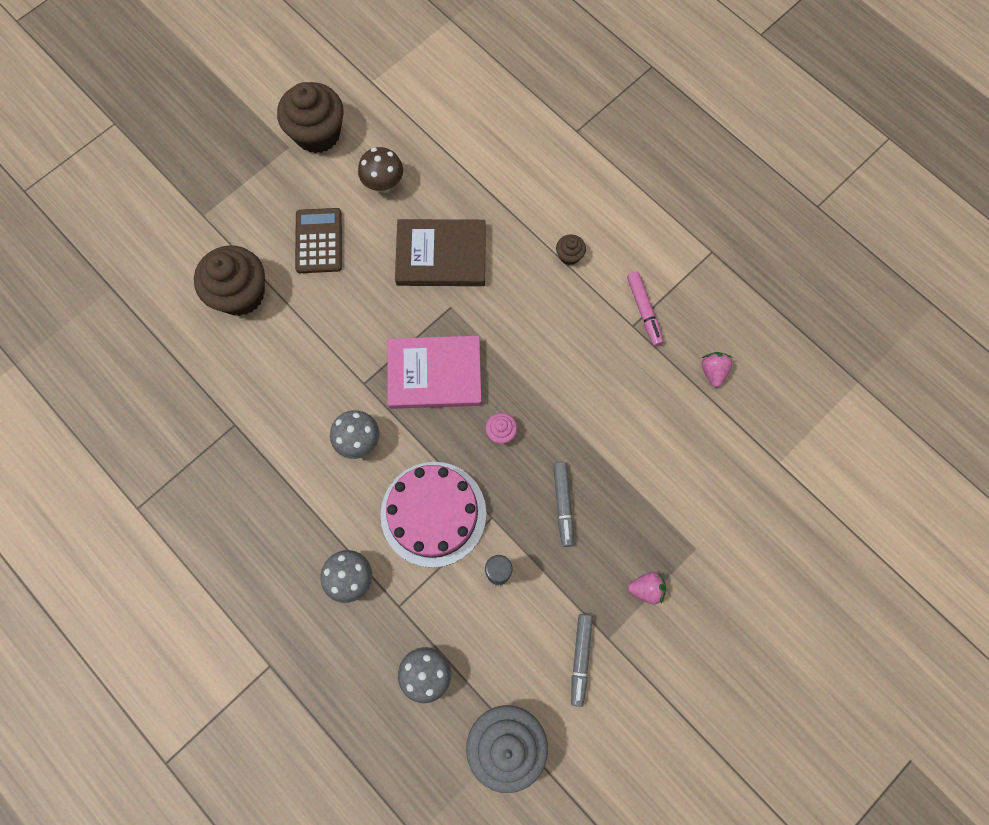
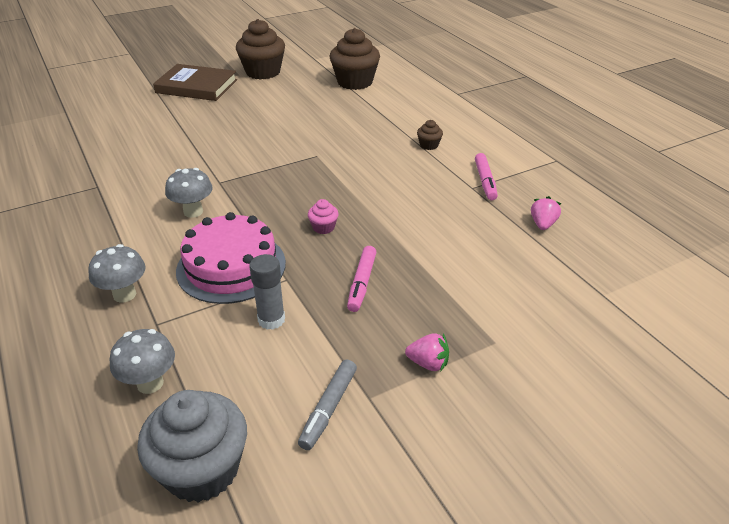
camera: 15 degrees right, 35 degrees down
(241, 294) = (155, 127): brown cupcake -> brown cupcake (355, 82)
(319, 241) = (232, 113): brown calculator -> none
(384, 184) = (297, 96): brown mushroom -> none
(434, 374) = (282, 186): pink book -> none
(441, 255) = (322, 131): brown book -> brown book (196, 86)
(563, 504) = (362, 283): grey marker -> pink marker

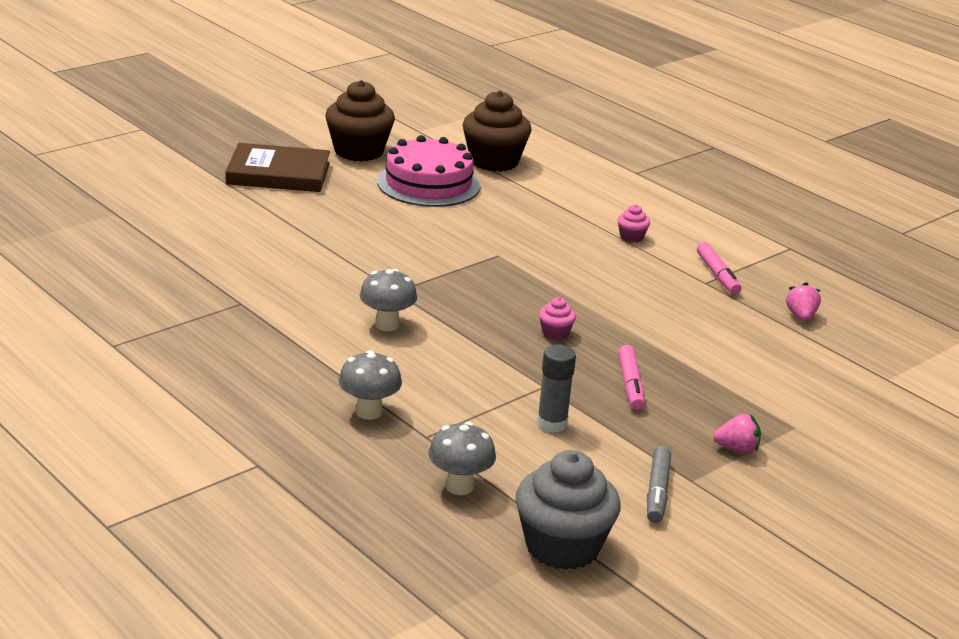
camera: 15 degrees left, 10 degrees down
(231, 266) = (473, 378): pink cake -> pink cake (428, 184)
(429, 145) = (631, 237): brown cupcake -> pink cupcake

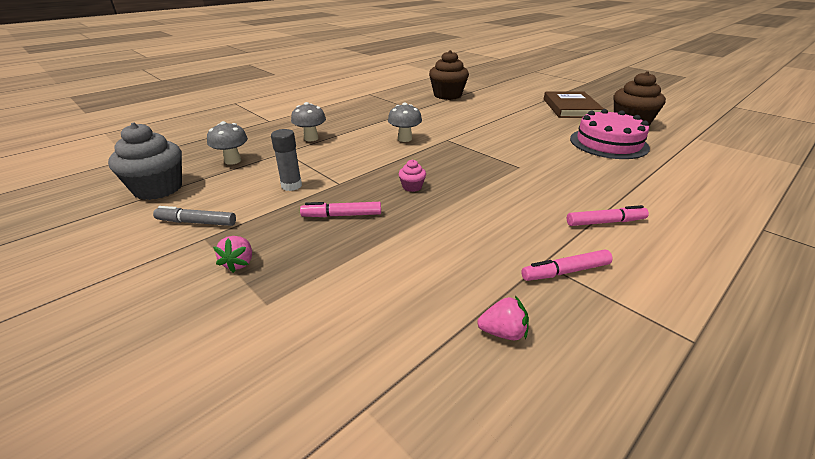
camera: 90 degrees right, 5 degrees up
(494, 161) = (681, 163): brown cupcake -> brown cupcake (447, 95)
(631, 237) = (604, 222): pink cupcake -> pink marker

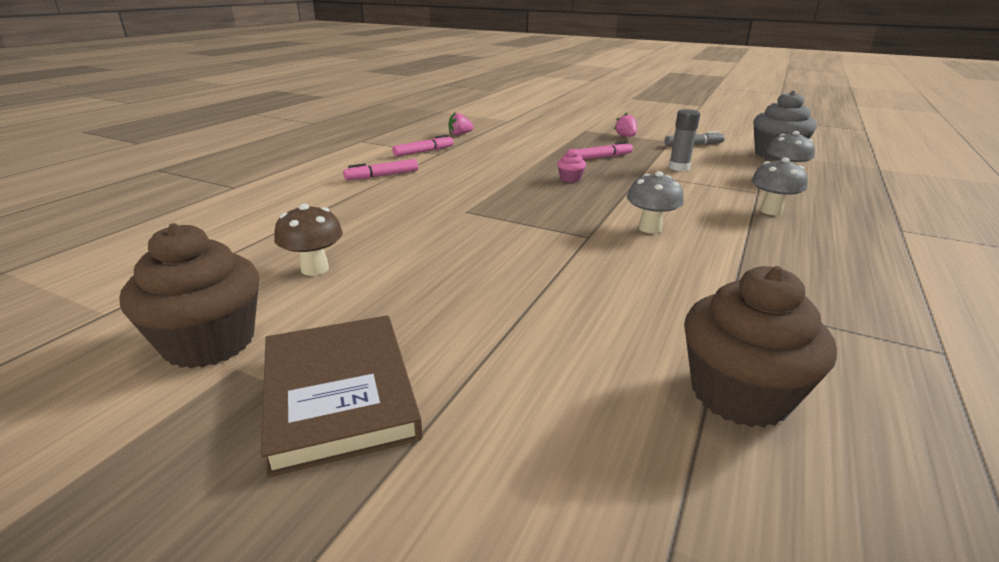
camera: 160 degrees right, 5 degrees down
(608, 143) = (315, 269): pink cake -> brown mushroom

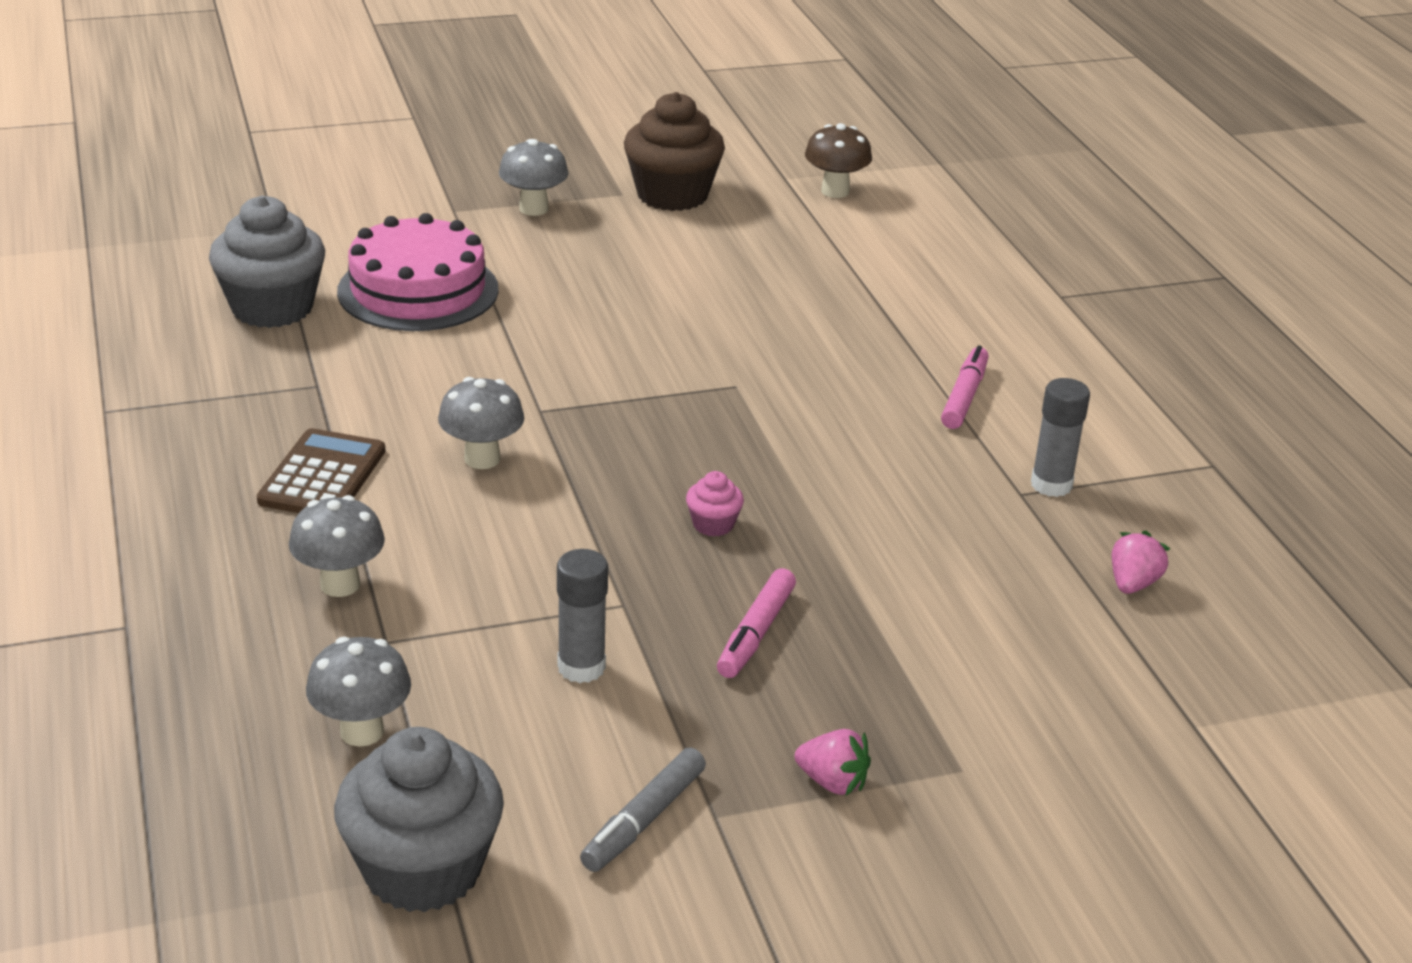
camera: 135 degrees right, 5 degrees up
(315, 269) = (729, 259): brown mushroom -> brown mushroom (835, 191)
(339, 394) = (533, 209): brown book -> grey mushroom
(423, 152) = (1051, 485): pink marker -> grey glue stick
(575, 348) = (418, 290): none -> pink cake
(739, 394) = (272, 308): brown cupcake -> grey cupcake
(757, 251) = (322, 476): none -> brown calculator

